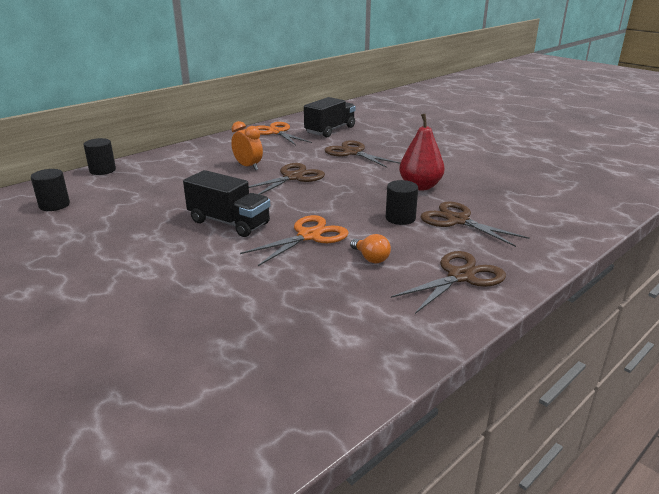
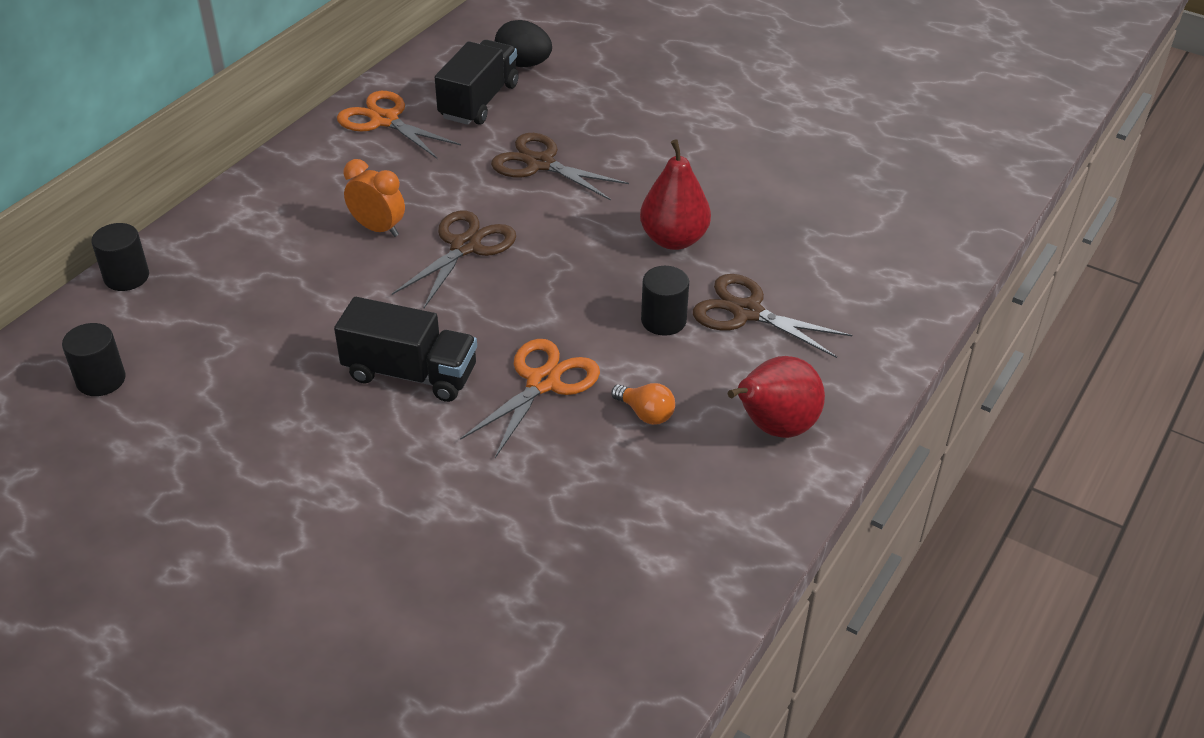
camera: 15 degrees left, 15 degrees up
(360, 121) = (523, 64): none -> black egg
(460, 276) = (774, 427): brown scissors -> red pear

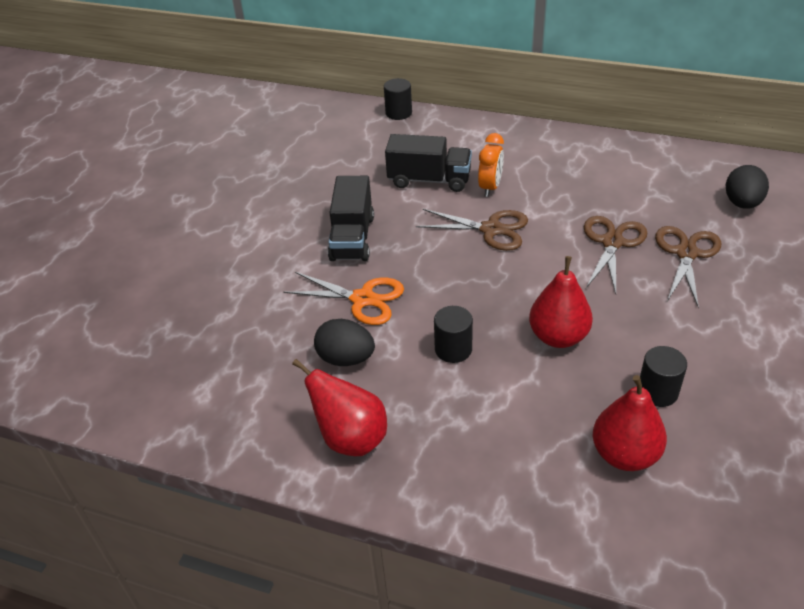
camera: 80 degrees right, 0 degrees up
(101, 380) = (312, 132): black cylinder -> black cylinder (657, 392)
(385, 120) = (613, 158): orange scissors -> none
(479, 101) = (671, 194): black truck -> black truck (429, 180)
(645, 414) = (346, 359): orange light bulb -> black egg
(747, 312) = (485, 399): brown scissors -> brown scissors (686, 253)
(843, 238) = (624, 454): none -> red pear

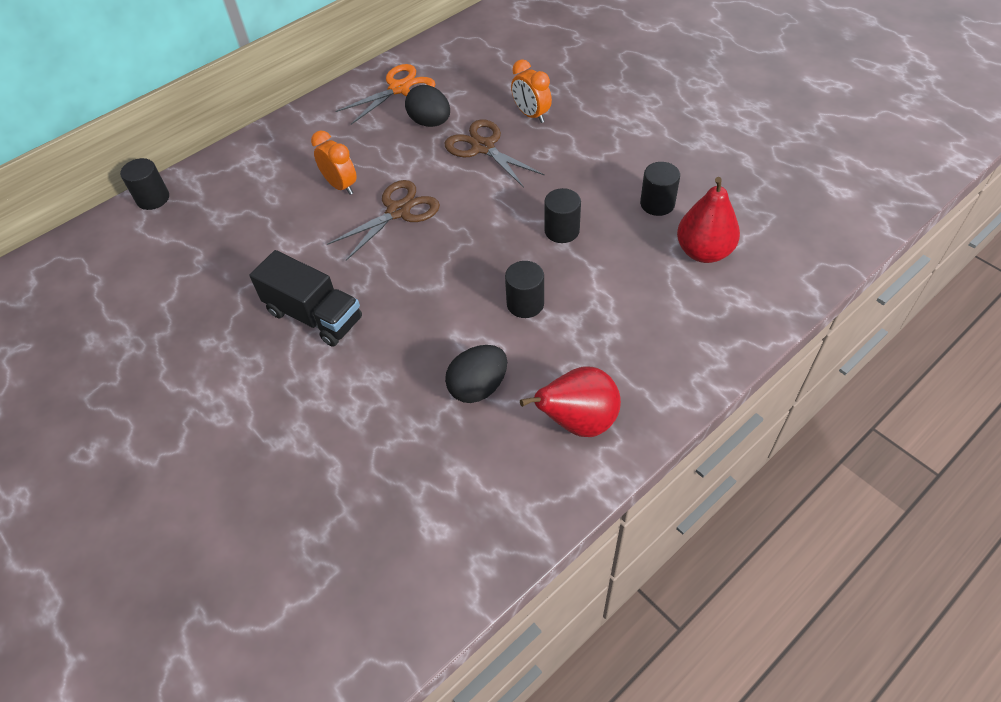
camera: 60 degrees left, 10 degrees up
(362, 299) = (409, 343): orange scissors -> orange scissors (399, 89)
(429, 180) = (286, 222): black truck -> none
(558, 337) = (562, 231): red pear -> black cylinder
(686, 253) = (531, 115): brown scissors -> orange clock
(742, 203) = (504, 59): black egg -> black egg (430, 122)

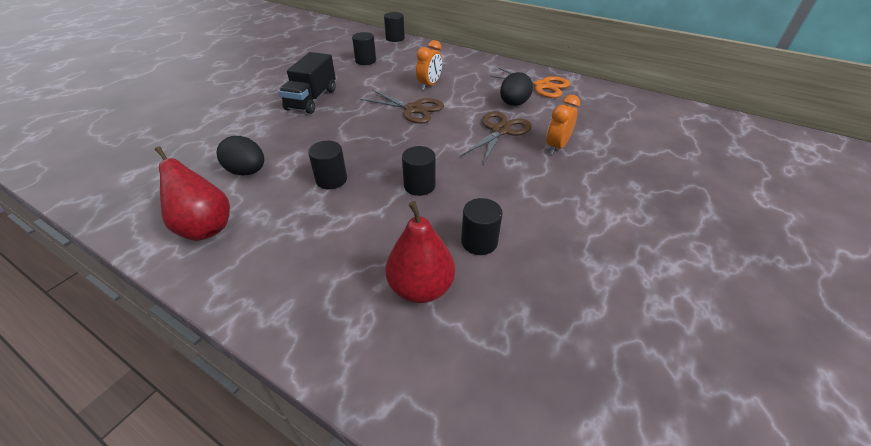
camera: 70 degrees right, 10 degrees down
(217, 243) = (365, 61): none -> black cylinder

